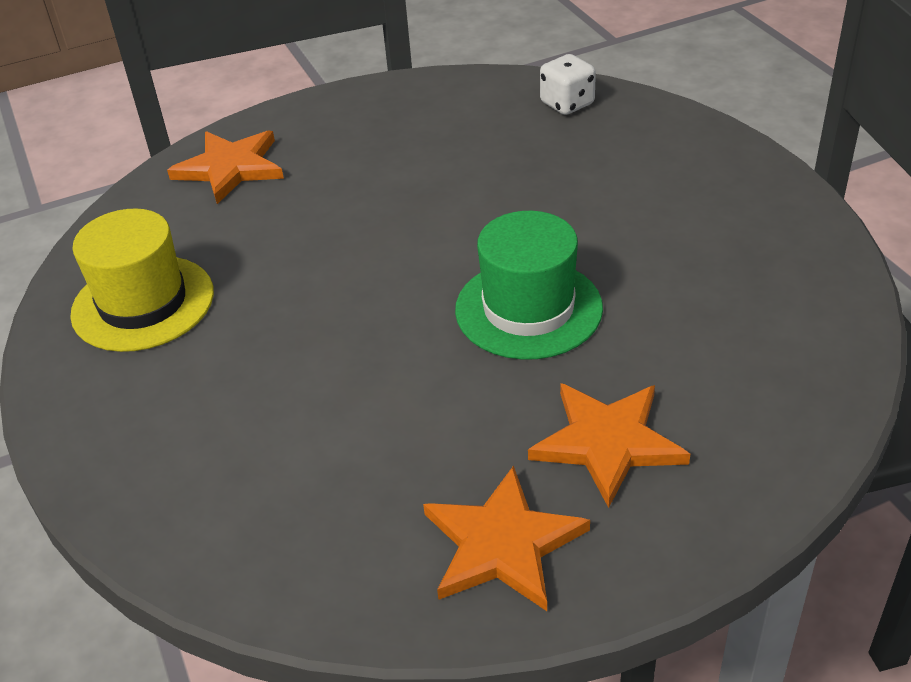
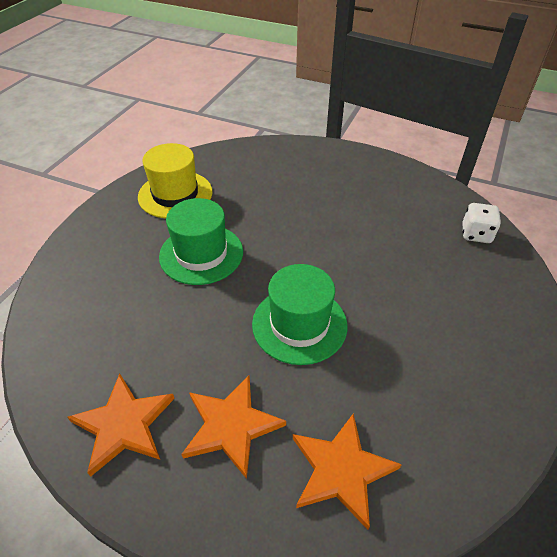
camera: 45 degrees right, 5 degrees up
(230, 168) = (284, 160): orange star -> orange star (341, 470)
(301, 334) = (201, 254): none -> green hat

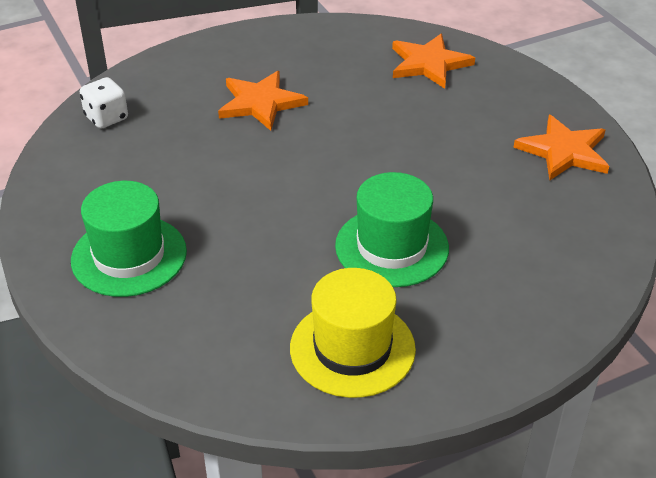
camera: 140 degrees left, 5 degrees down
(231, 425) = (482, 113): orange star -> orange star (260, 103)
(299, 324) = (364, 140): green hat -> green hat (129, 256)

